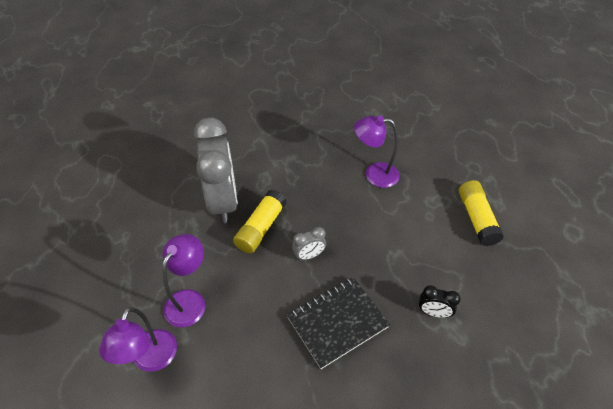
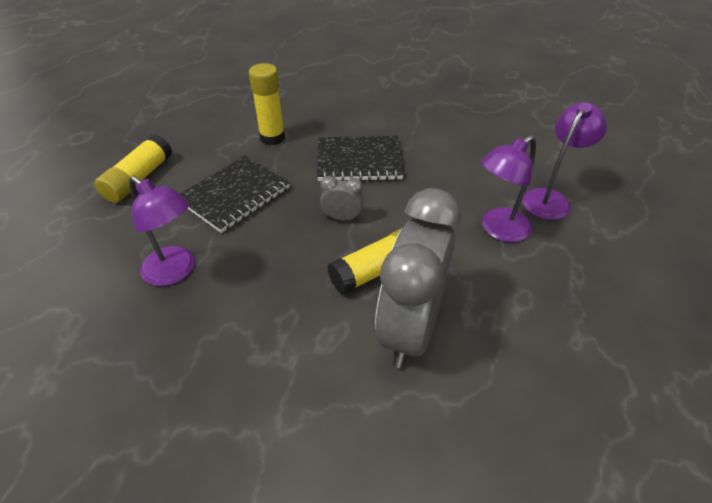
camera: 150 degrees left, 5 degrees down
(398, 238) = (234, 195): none -> black notebook
(433, 312) = (272, 138): black clock -> yellow glue stick

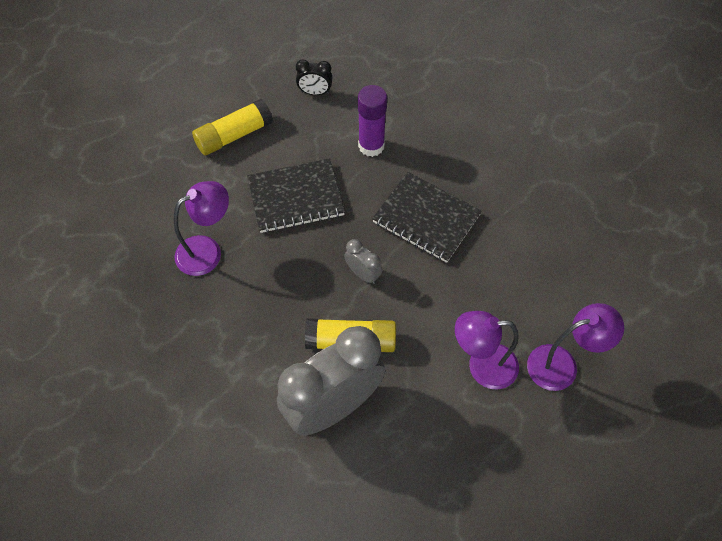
camera: 35 degrees right, 15 degrees up
(176, 272) = (207, 251): purple lamp -> purple lamp turned 105 degrees counterclockwise
(195, 125) = (315, 92): none -> black clock
(272, 138) = (371, 146): yellow glue stick -> purple glue stick

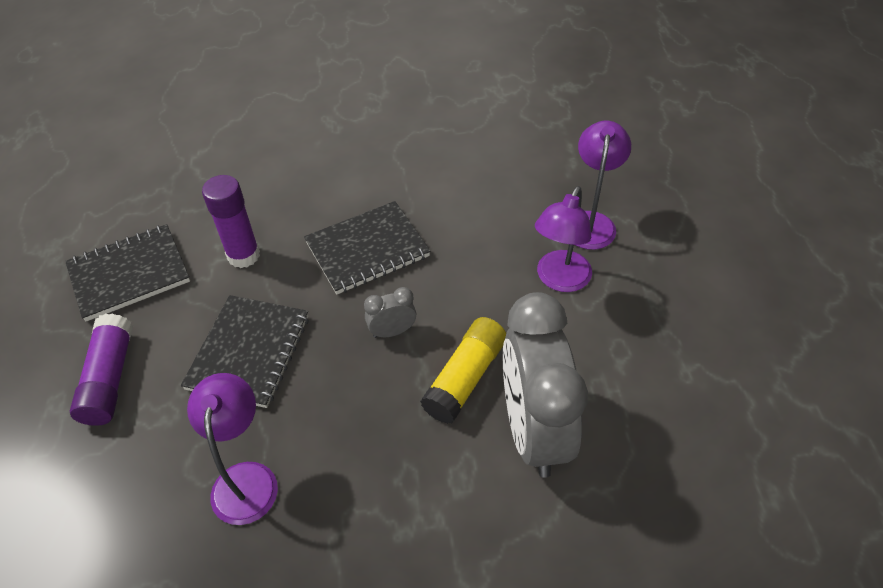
camera: 60 degrees left, 10 degrees down
(234, 135) = (109, 379): yellow glue stick -> purple glue stick
(315, 92) = (129, 274): black clock -> black notebook

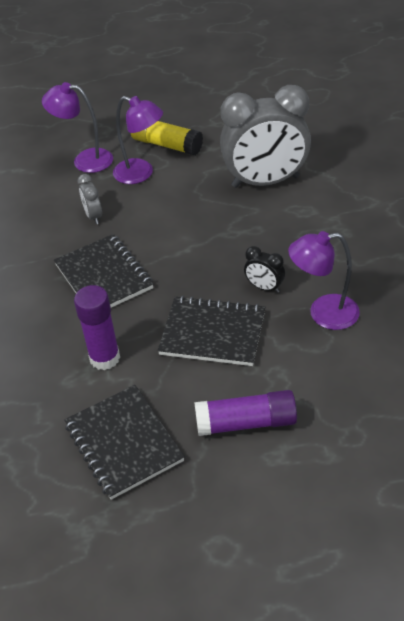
camera: 90 degrees left, 5 degrees down
(311, 412) = (264, 287): none -> black clock
(392, 331) = (189, 253): grey clock -> grey clock (93, 216)
(465, 378) = (228, 213): yellow glue stick -> yellow glue stick (167, 145)

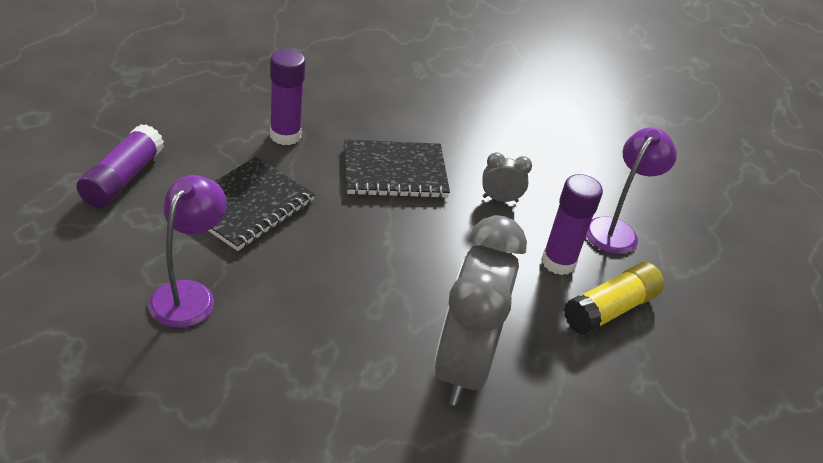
camera: 105 degrees right, 5 degrees down
(124, 443) = (183, 113): black notebook -> none
(141, 174) = (558, 262): purple lamp -> purple glue stick
(264, 287) = (273, 270): black clock -> none

